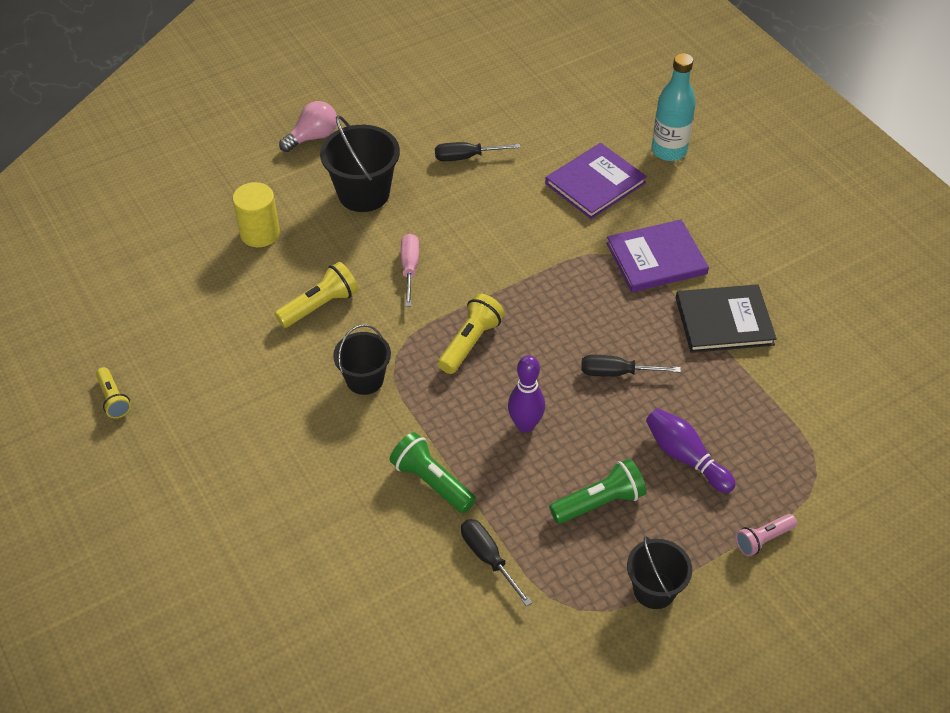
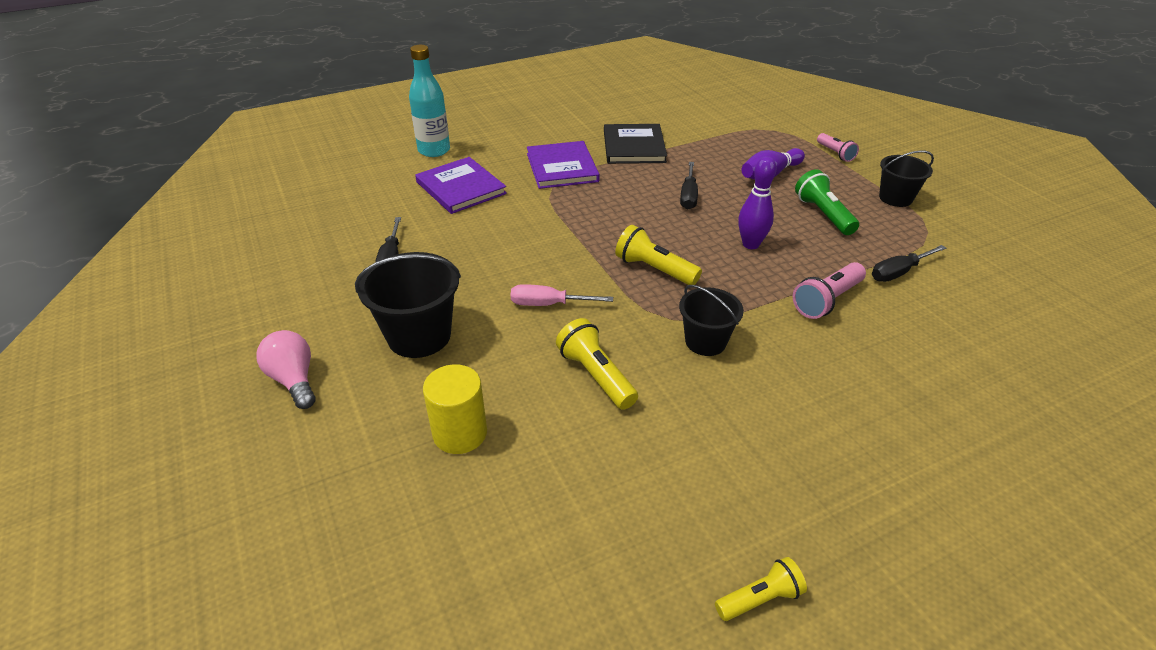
camera: 85 degrees left, 10 degrees down
(432, 482) = (827, 300): green flashlight -> pink flashlight

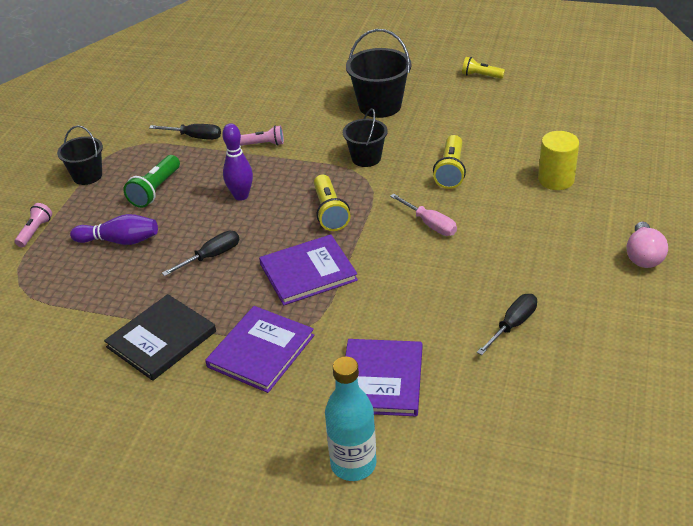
camera: 135 degrees left, 0 degrees up
(419, 336) = (538, 246): black bucket -> black bucket (380, 106)
(600, 219) = (308, 272): none -> purple book
(827, 300) = (264, 144): pink flashlight -> pink flashlight, size x0.66

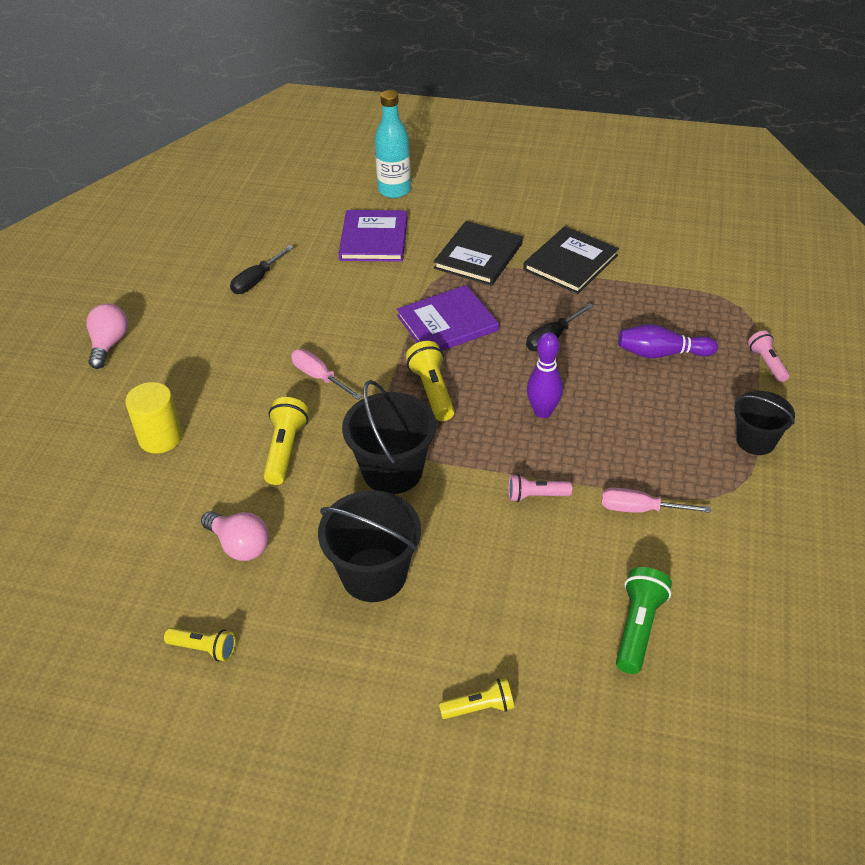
camera: 175 degrees right, 5 degrees up
(35, 231) = (767, 363): pink flashlight -> pink flashlight turned 150 degrees clockwise
(155, 190) = (653, 419): green flashlight -> green flashlight (638, 627)
(195, 137) = (639, 509): black screwdriver -> pink screwdriver
(261, 351) = (478, 256): purple book -> black book
(322, 58) = (479, 707): none -> yellow flashlight
(366, 158) = (392, 471): black bucket -> black bucket, size x1.55
(472, 118) = (239, 545): none -> pink light bulb

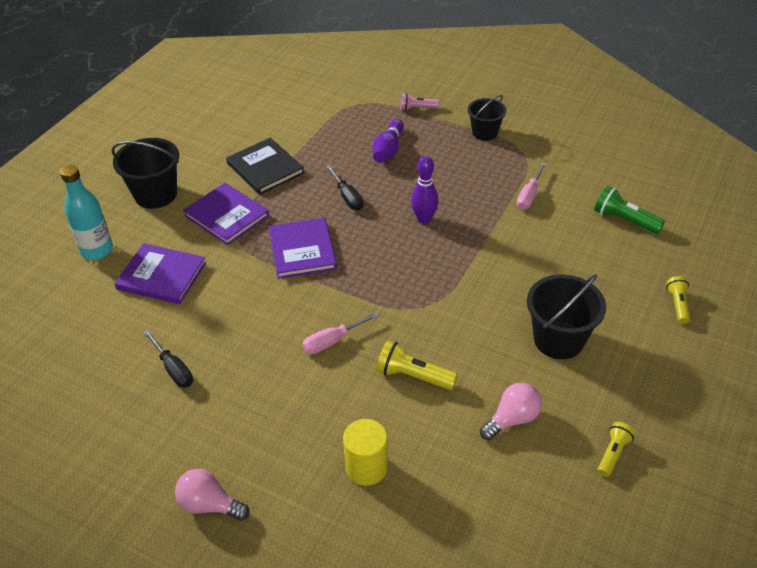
camera: 75 degrees left, 0 degrees up
(392, 471) = (458, 312): black bucket -> black bucket (155, 194)
(432, 391) = (378, 273): yellow flashlight -> none
(478, 256) = (226, 216): black book -> purple book
(536, 496) = (504, 240): pink flashlight -> none

